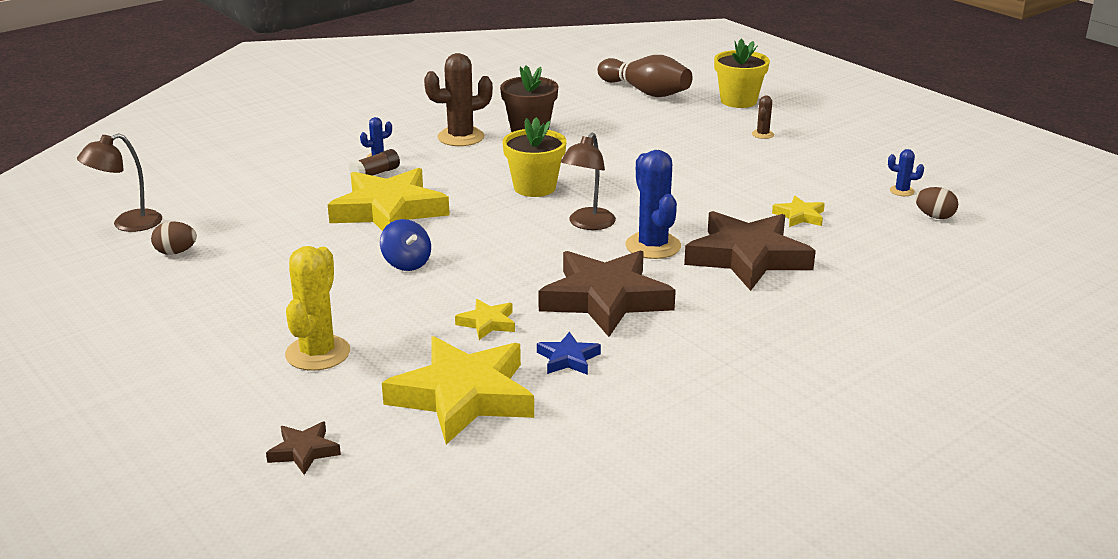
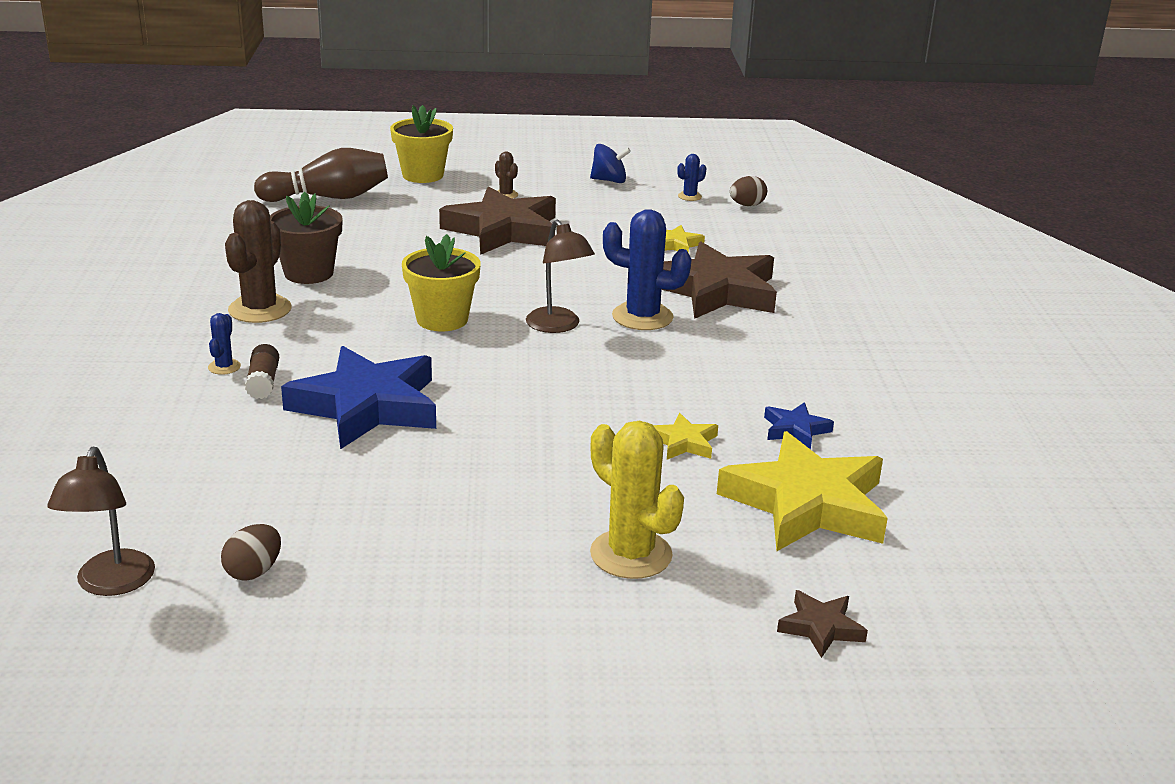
camera: 55 degrees left, 0 degrees up
(389, 210) = (366, 406): yellow star -> blue star
(406, 263) = (503, 439): blue spinning top -> blue spinning top (609, 180)
(605, 299) = (710, 374): brown star -> brown star (503, 230)

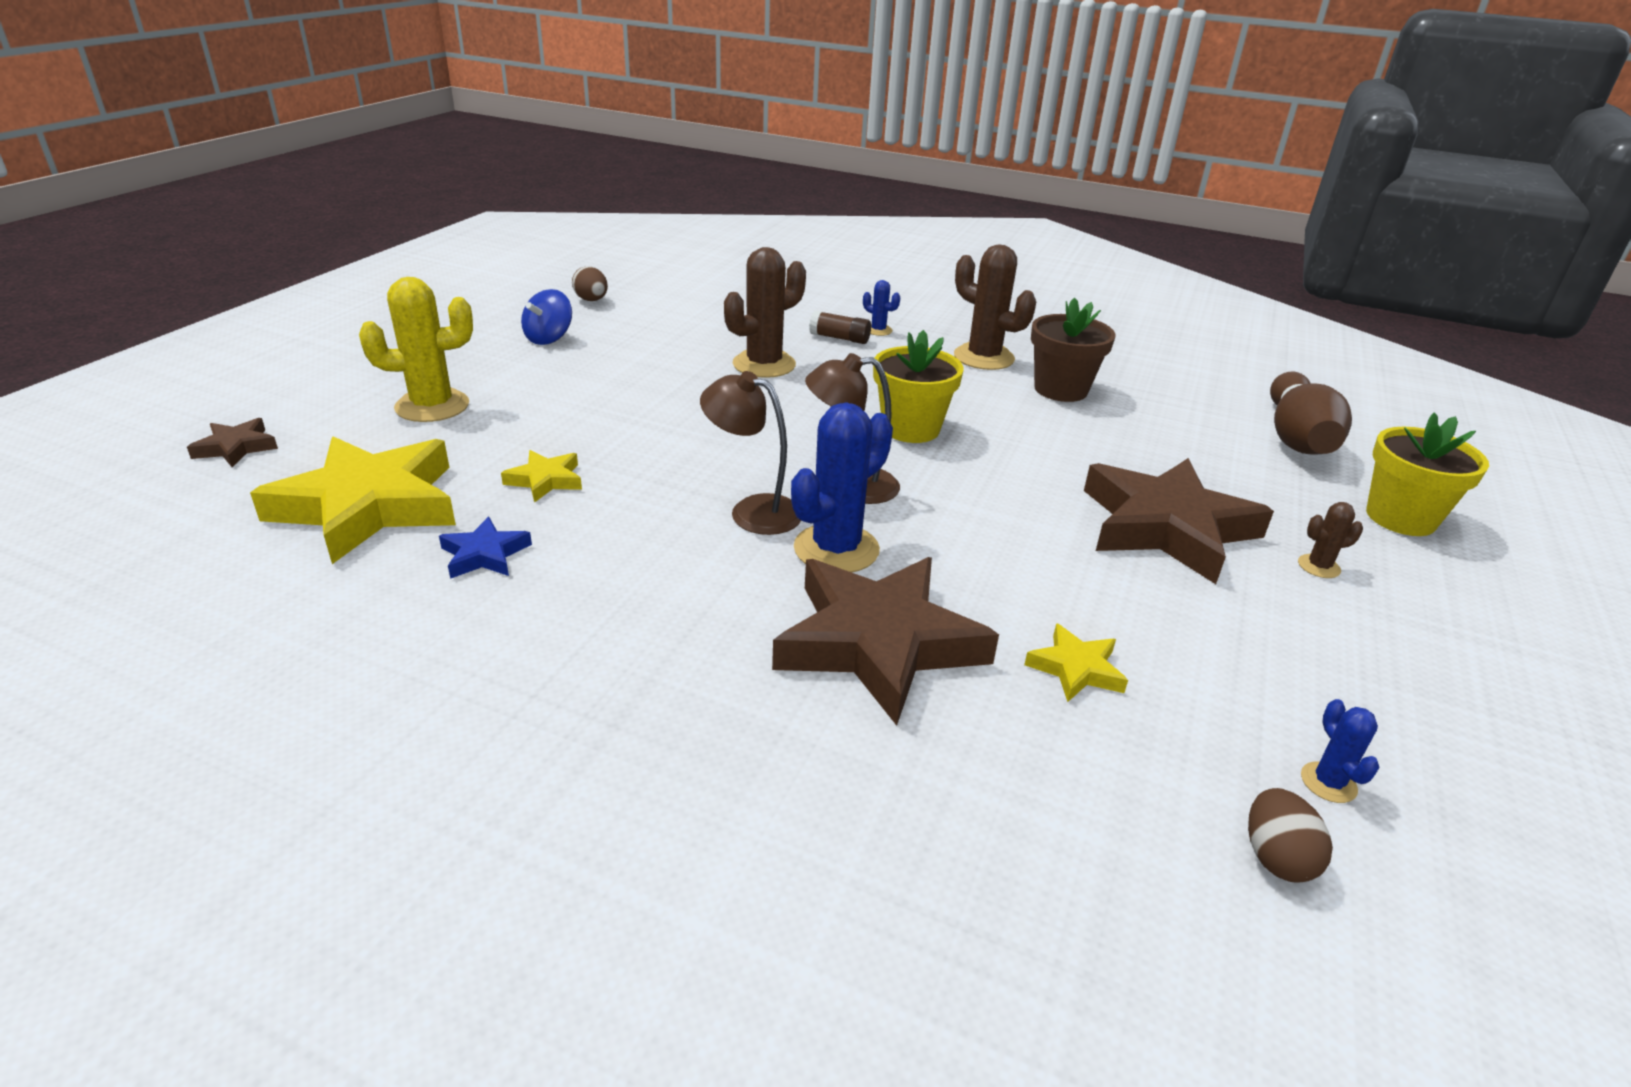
camera: 115 degrees right, 5 degrees up
(111, 584) = (628, 271): brown lamp -> brown lamp (753, 511)
(366, 406) = (764, 364): blue star -> brown cactus
(609, 180) = (1412, 700): blue spinning top -> blue spinning top (549, 338)

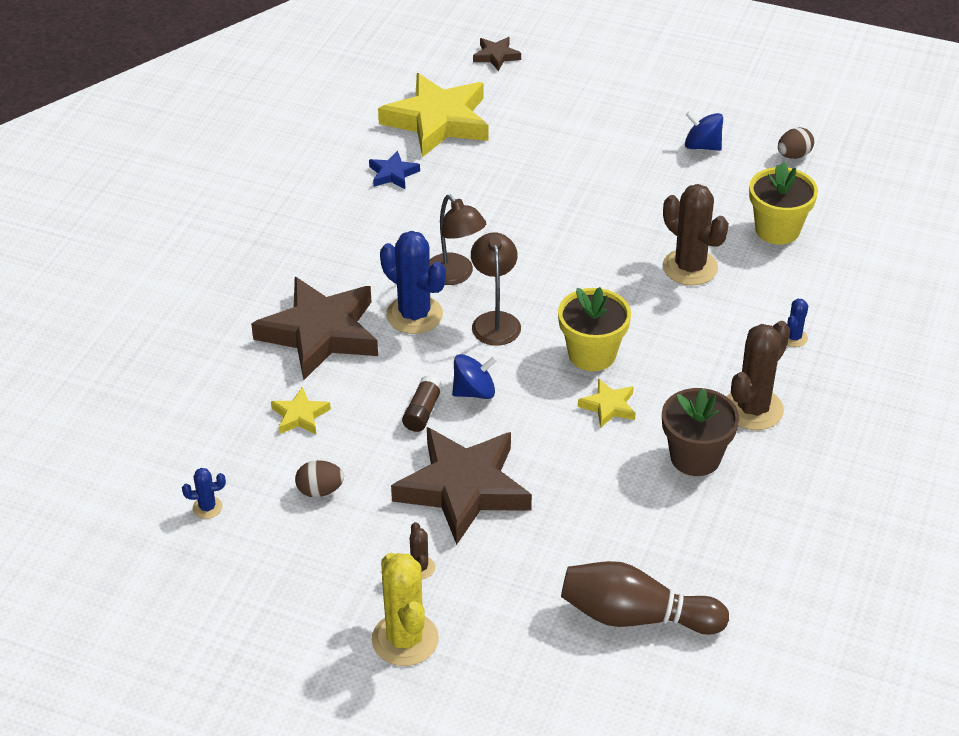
camera: 90 degrees right, 10 degrees up
(432, 406) = (569, 115): yellow cactus -> yellow cactus (405, 639)
(545, 480) = (479, 182): yellow star -> yellow star (608, 406)
(753, 511) = (455, 275): brown lamp -> brown lamp turned 120 degrees clockwise
(839, 338) = (764, 312): brown glue stick -> brown glue stick (422, 412)
(989, 509) = (474, 392): none -> blue spinning top
(1276, 858) = (159, 472): brown egg -> brown egg (320, 491)
(1400, 518) = (499, 647): yellow flower pot -> yellow flower pot (777, 230)

